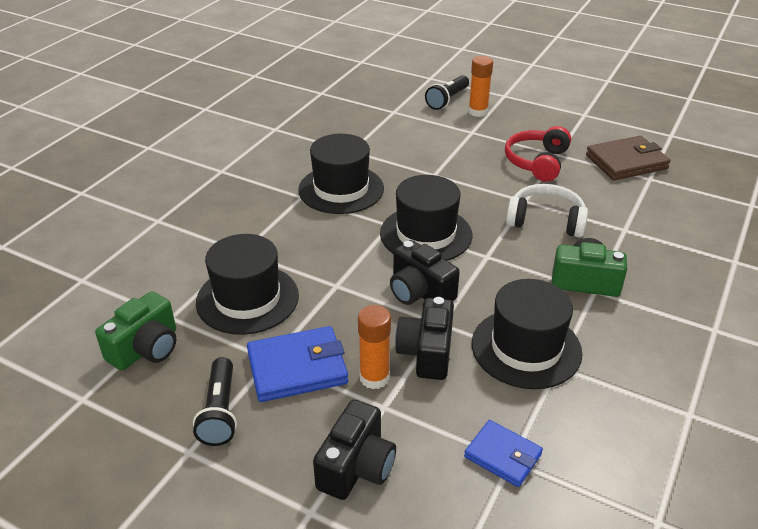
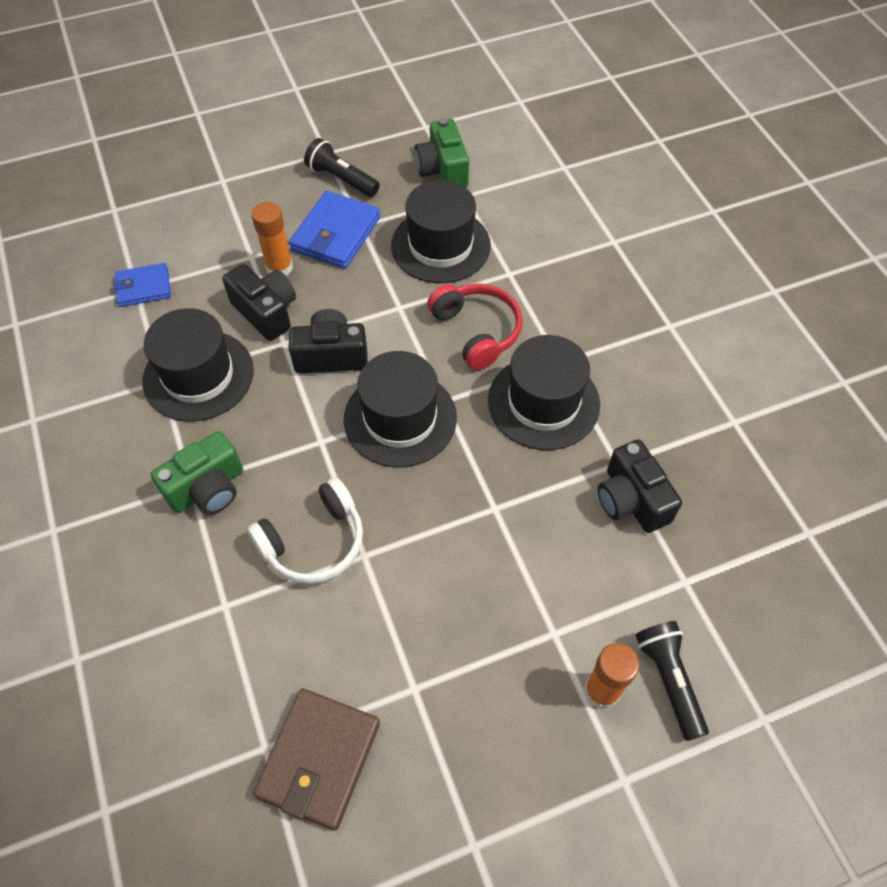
camera: 130 degrees right, 20 degrees up
(356, 467) = (225, 215): black camera -> black camera (631, 500)
(537, 162) = (419, 644): red headphones -> red headphones (477, 331)

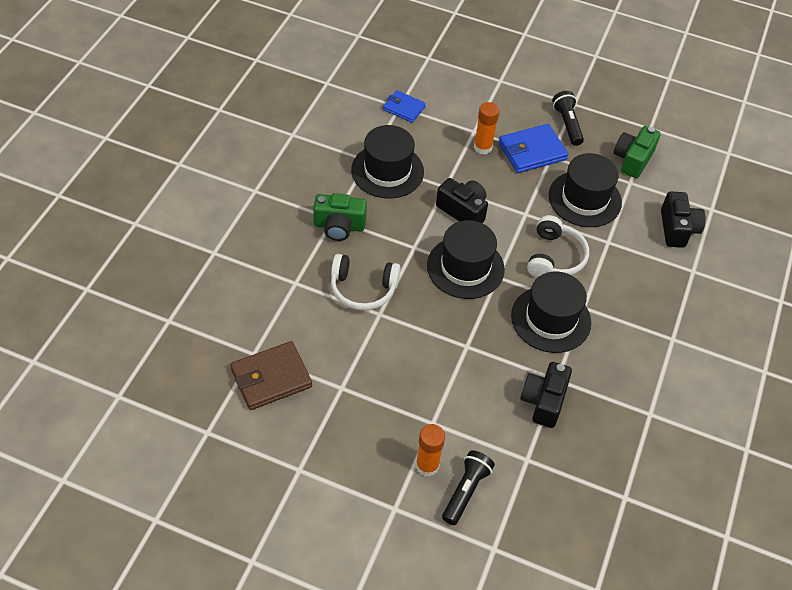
camera: 40 degrees right, 5 degrees down
(266, 312) = (452, 165): black camera -> black camera (677, 229)
(477, 331) = (555, 257): red headphones -> white headphones

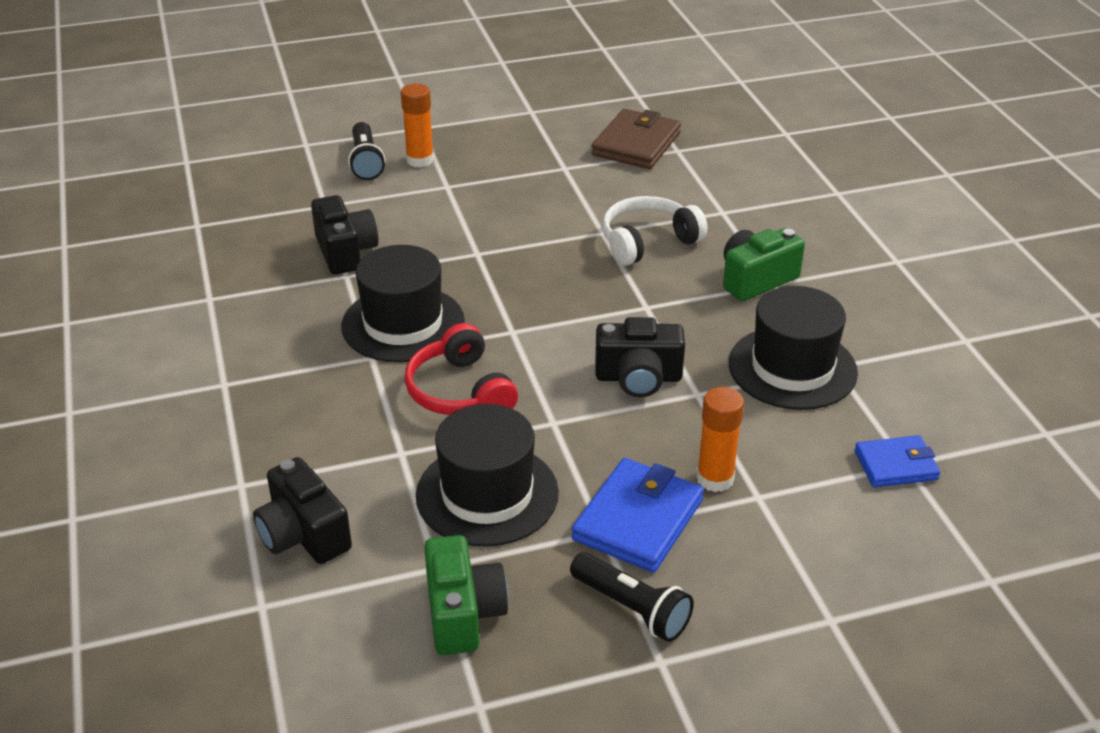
camera: 145 degrees right, 15 degrees down
(465, 267) = (561, 319): black hat -> none
(555, 257) = (460, 391): white headphones -> red headphones

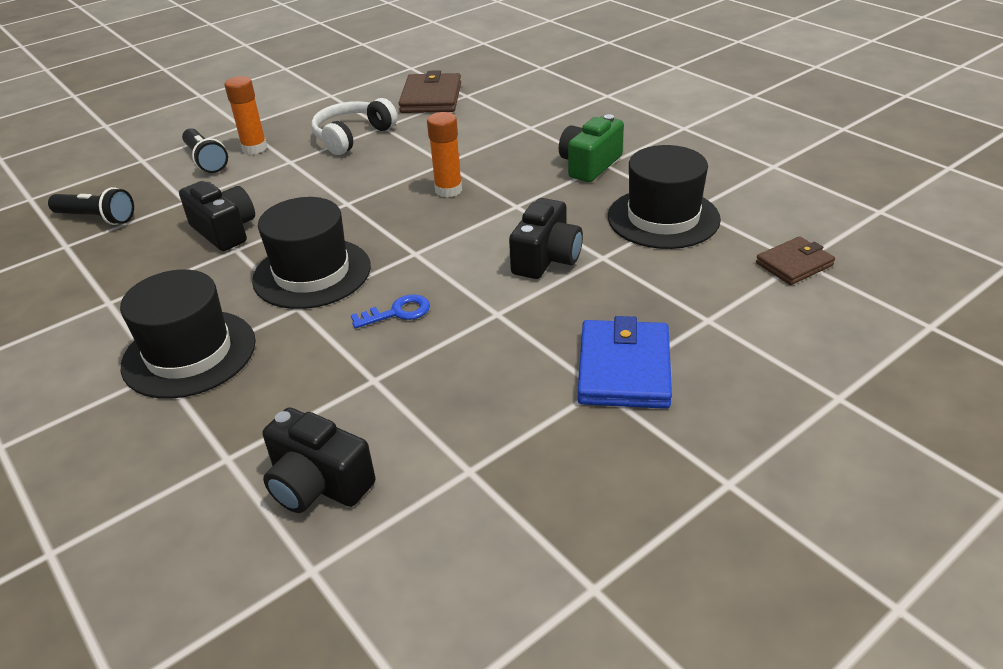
camera: 20 degrees left, 0 degrees up
(460, 391) = (397, 312): red headphones -> blue key
(463, 613) = (521, 504): green camera -> none
(487, 494) = (476, 390): black hat -> black hat (189, 353)
(631, 609) = (671, 446): black flashlight -> black flashlight (97, 218)
(638, 378) = (546, 258): black camera -> black camera turned 45 degrees counterclockwise
(647, 242) = (486, 160): white headphones -> white headphones (352, 136)
(715, 479) = (664, 316): orange glue stick -> orange glue stick (448, 190)
(896, 465) = (794, 264): blue wallet -> brown wallet

